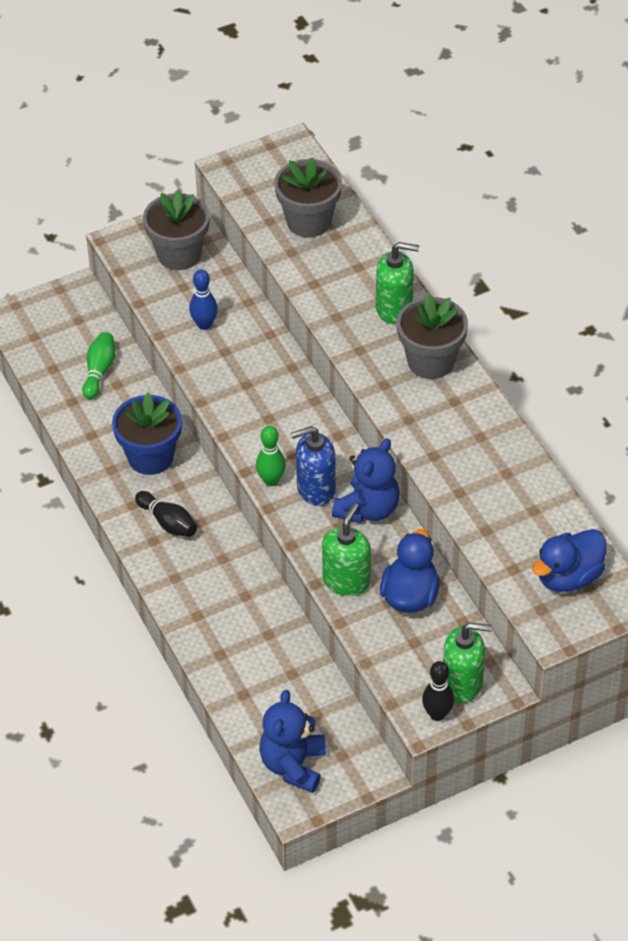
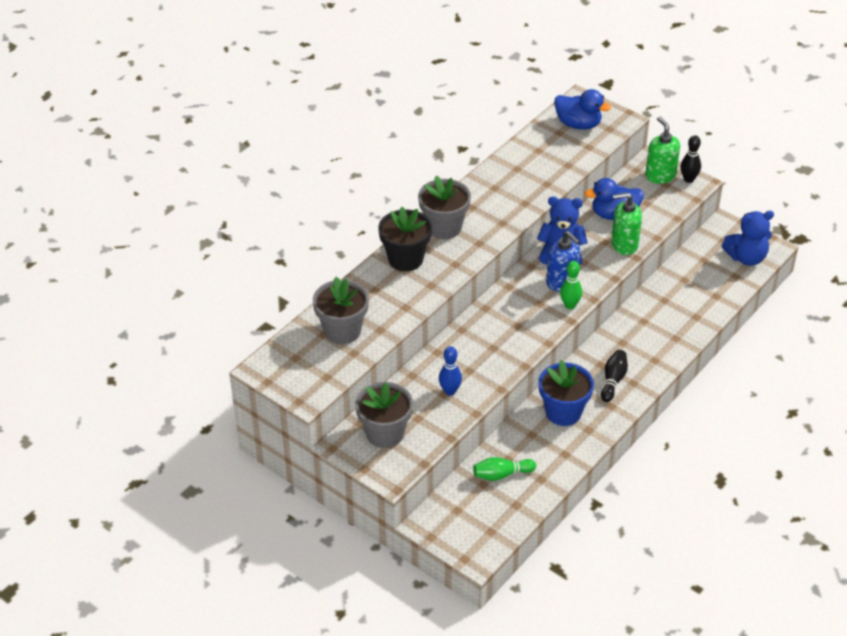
camera: 115 degrees left, 5 degrees down
(394, 308) = (405, 259): green soap dispenser -> black flower pot

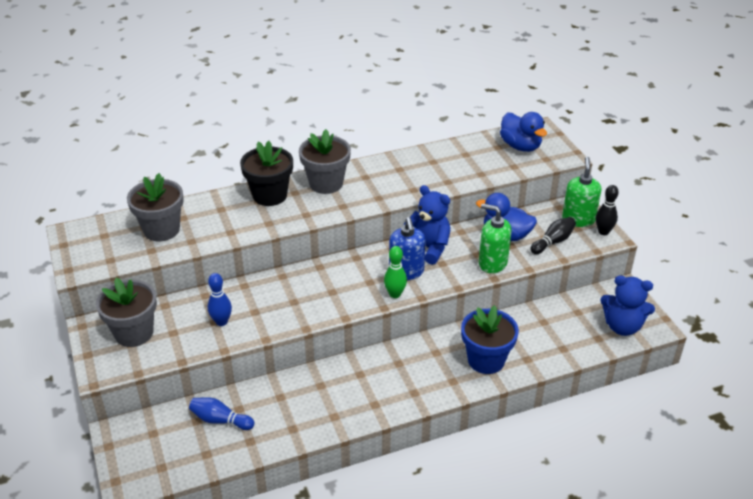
camera: 30 degrees right, 5 degrees down
(502, 474) = (220, 420): green bowling pin -> blue bowling pin
(563, 412) = (326, 390): blue flower pot -> blue flower pot (486, 360)
(613, 380) = (397, 382): black bowling pin -> black bowling pin (553, 242)

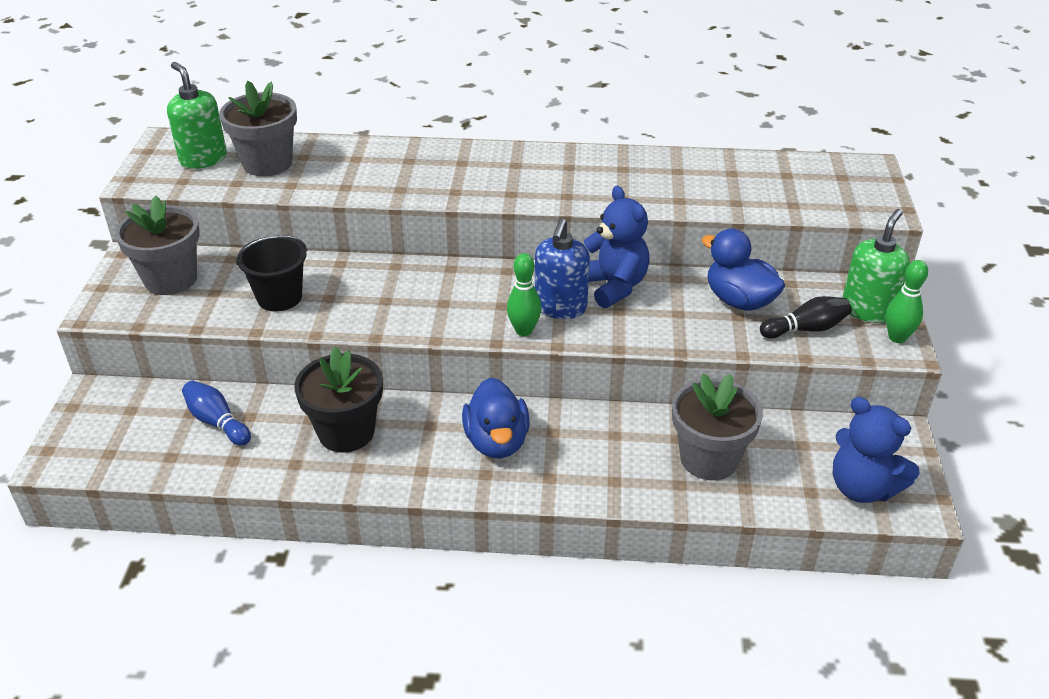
camera: 25 degrees right, 0 degrees up
(221, 322) = (279, 297): blue bowling pin -> black bucket
(270, 195) = (428, 158): black flower pot -> black flower pot (346, 432)
(326, 183) = (510, 162): grey flower pot -> grey flower pot (709, 459)
(486, 360) = (617, 465): blue flower pot -> none
(492, 263) = (692, 331): green soap dispenser -> green soap dispenser (203, 159)
(520, 146) = (822, 182): blue duck -> blue duck (497, 442)
(603, 232) = (897, 337): black bowling pin -> green bowling pin

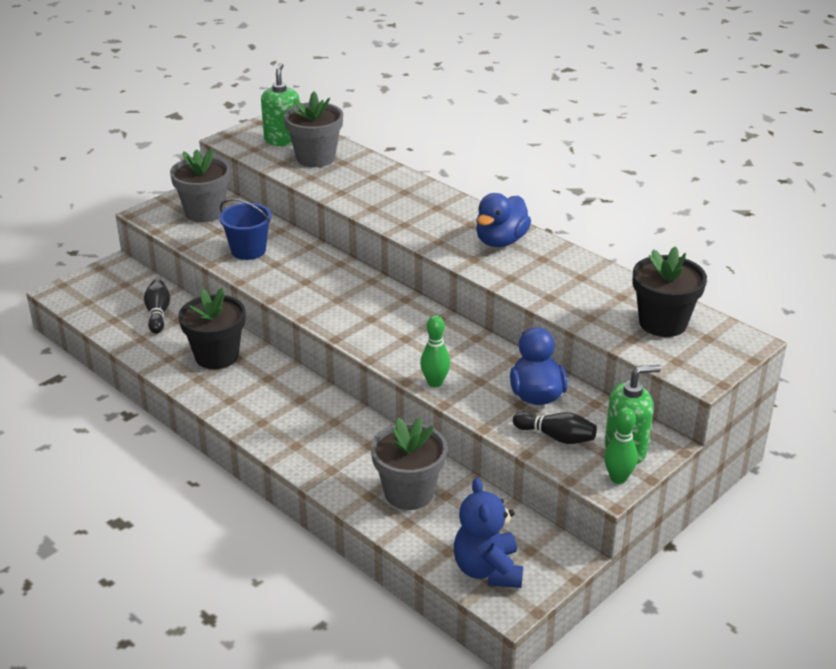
camera: 40 degrees right, 5 degrees down
(217, 422) = (158, 314): blue bowling pin -> black bowling pin
(279, 297) = (248, 250): black bucket -> blue bucket
(497, 442) = (293, 408): blue duck -> blue duck (500, 241)
(524, 330) = (362, 340): green bowling pin -> green bowling pin (435, 383)
(560, 307) = (406, 338): blue soap dispenser -> none
(613, 286) = (461, 342): blue teddy bear -> none
(794, 180) = (662, 323): none -> black flower pot

